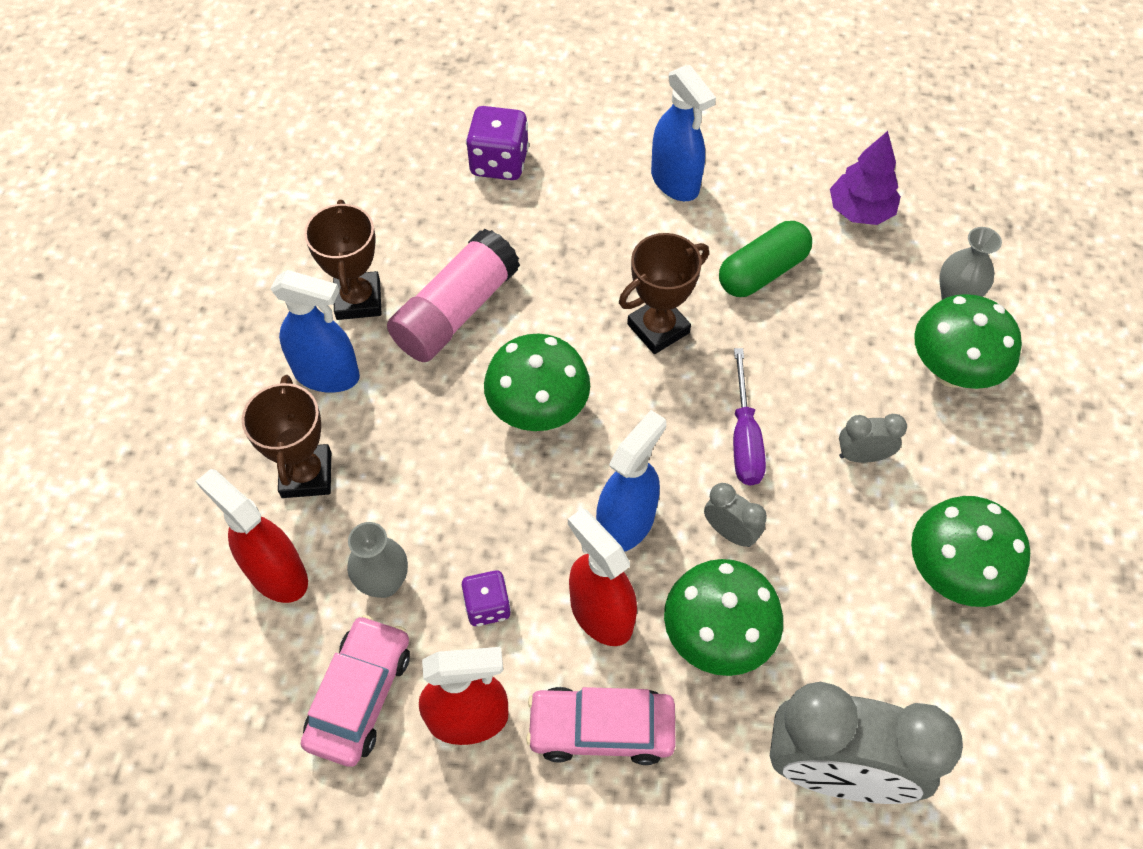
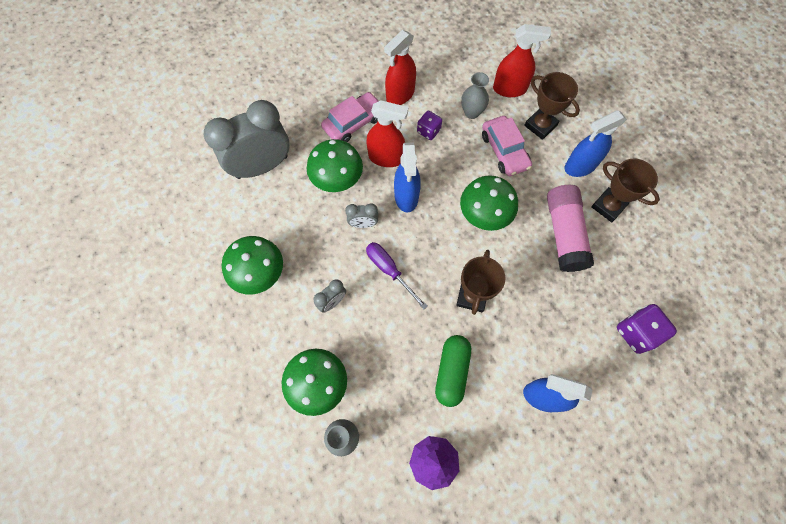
camera: 140 degrees right, 10 degrees up
(360, 696) = (441, 76): pink car -> pink car (504, 151)

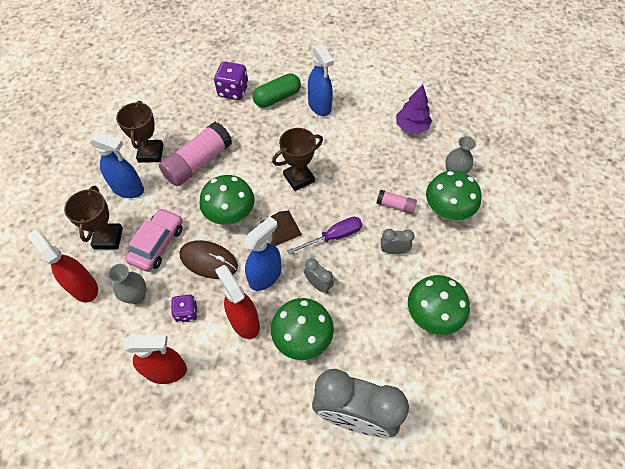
camera: 135 degrees left, 10 degrees down
(353, 123) = (234, 382): pink car -> none
(367, 347) = (395, 205): none -> pink glue stick
(389, 270) = (334, 237): purple screwdriver -> purple screwdriver turned 120 degrees counterclockwise
(436, 240) = (280, 228): none -> brown pyramid
(451, 372) = (356, 154): green capsule -> green capsule (277, 98)
(456, 172) = (208, 260): none -> brown mouse

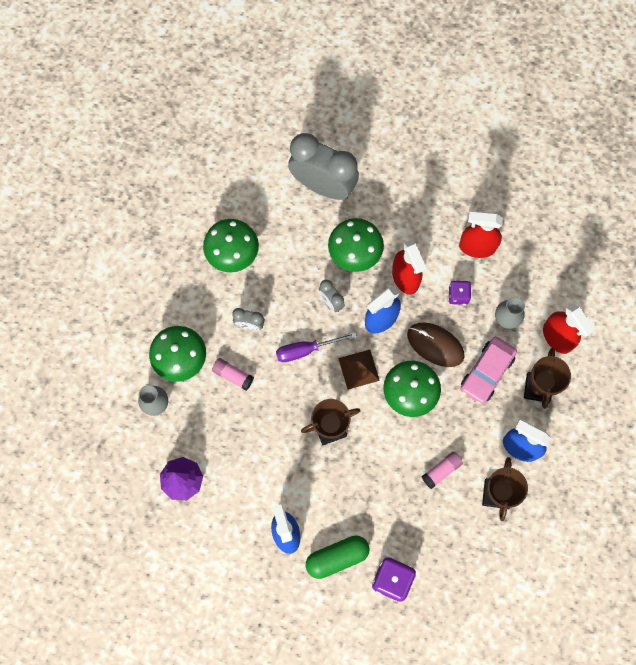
camera: 170 degrees left, 15 degrees up
(198, 162) = (441, 471): pink glue stick -> pink glue stick, size x0.50

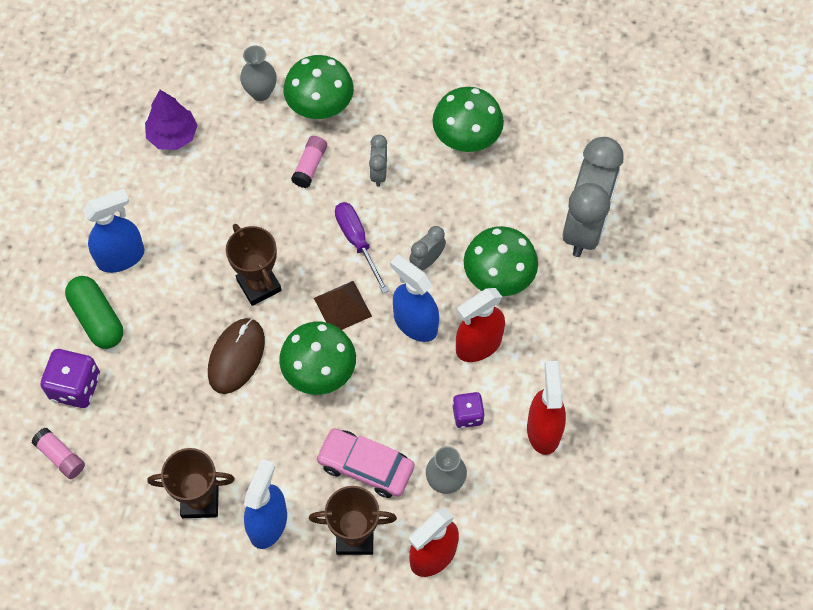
camera: 80 degrees right, 10 degrees down
(435, 345) = (392, 395): brown mouse -> brown mouse (236, 357)
(441, 471) = (222, 426): pink glue stick -> pink glue stick (60, 457)

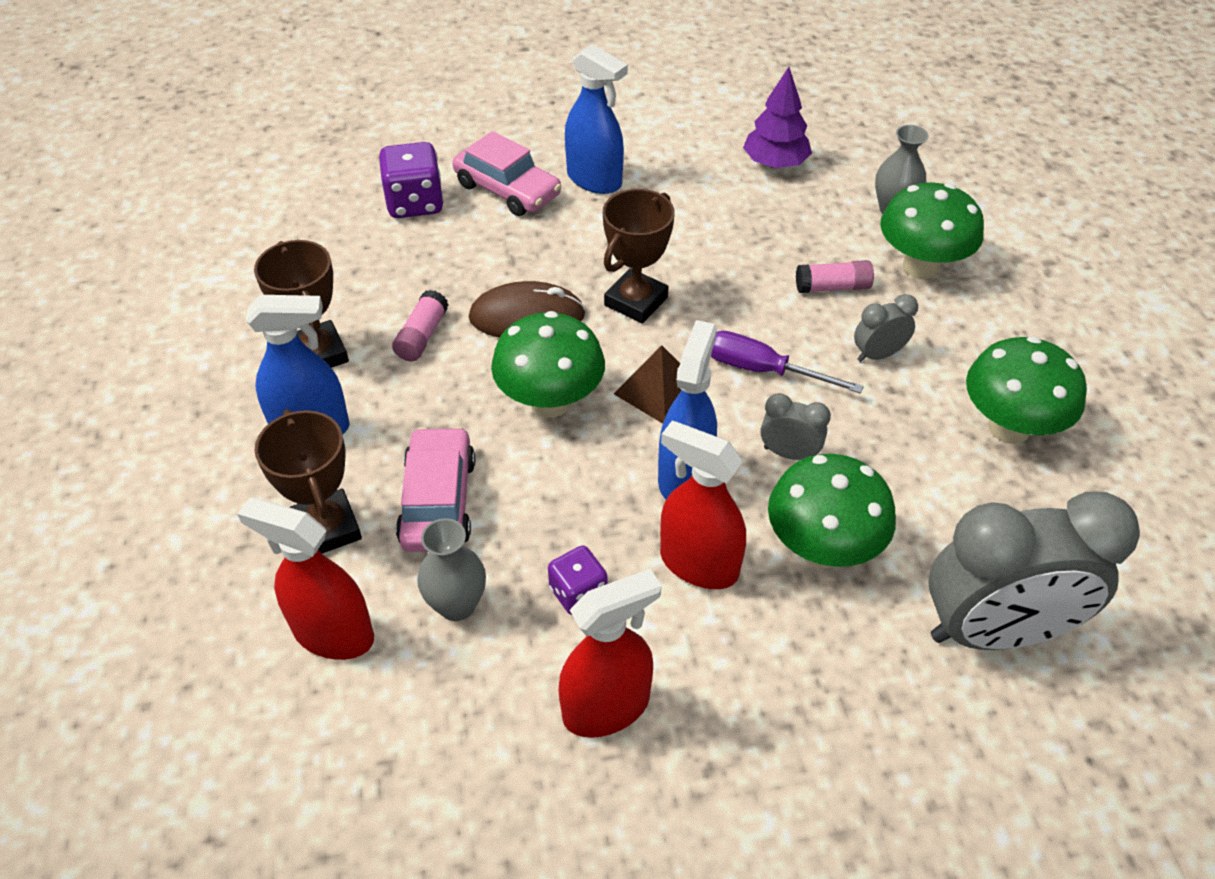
camera: 65 degrees right, 15 degrees down
(60, 457) = (324, 222): pink glue stick -> pink glue stick (422, 336)
(97, 318) = (507, 189): green capsule -> pink car
(357, 242) = (762, 370): purple screwdriver -> purple screwdriver turned 105 degrees counterclockwise

